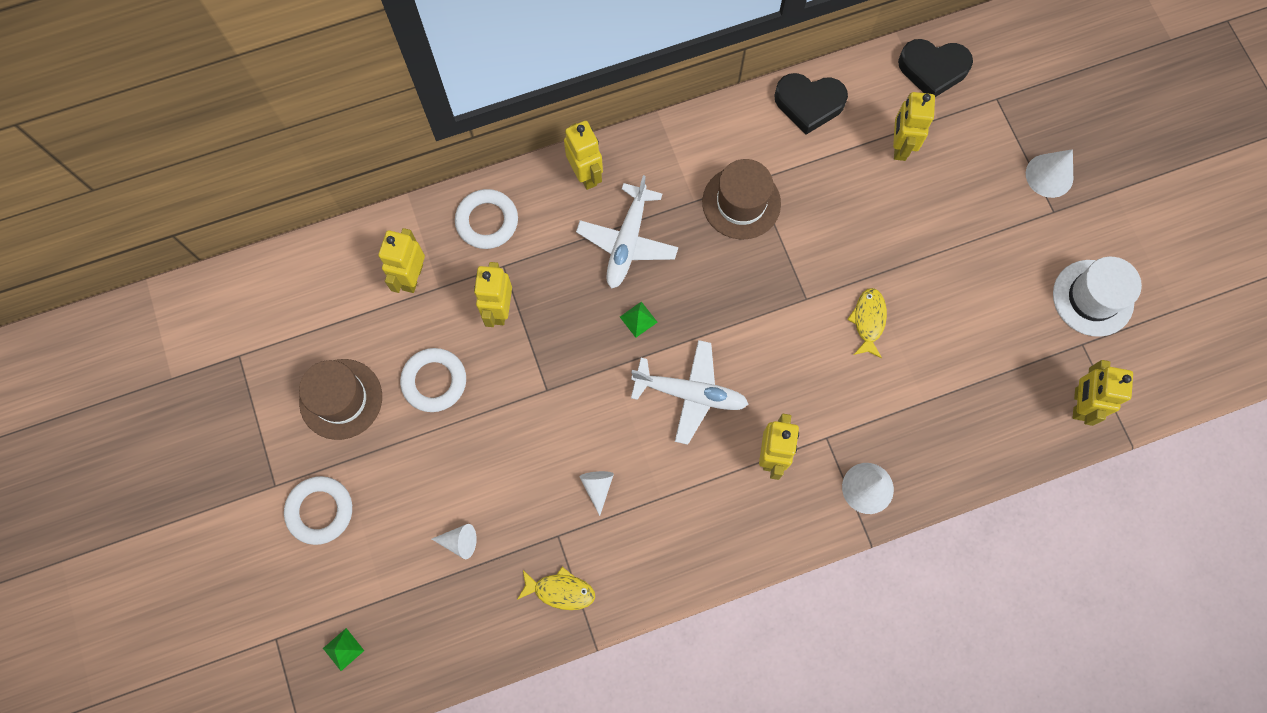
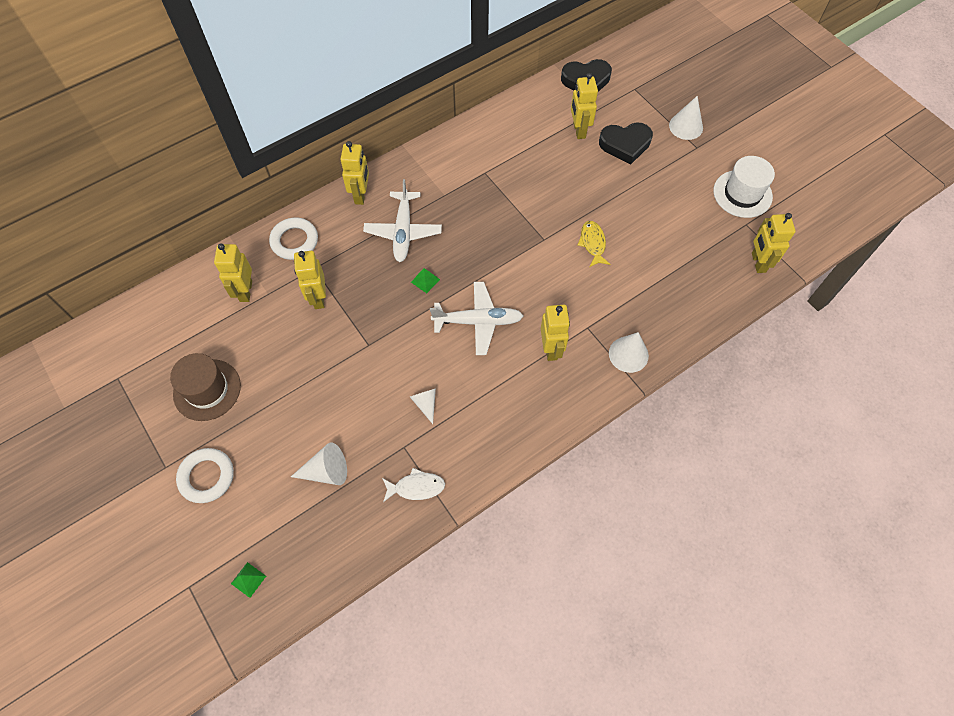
camera: 15 degrees left, 10 degrees down
(434, 381) = (279, 359): white ring -> none
(459, 542) = (326, 471): white cone -> white cone, size x1.51
(560, 590) = (416, 487): yellow fish -> white fish
(586, 174) = (361, 195): yellow robot -> yellow robot turned 45 degrees clockwise
(741, 203) = (479, 188): brown hat -> none
(809, 104) = (508, 118): black heart -> black heart (625, 144)

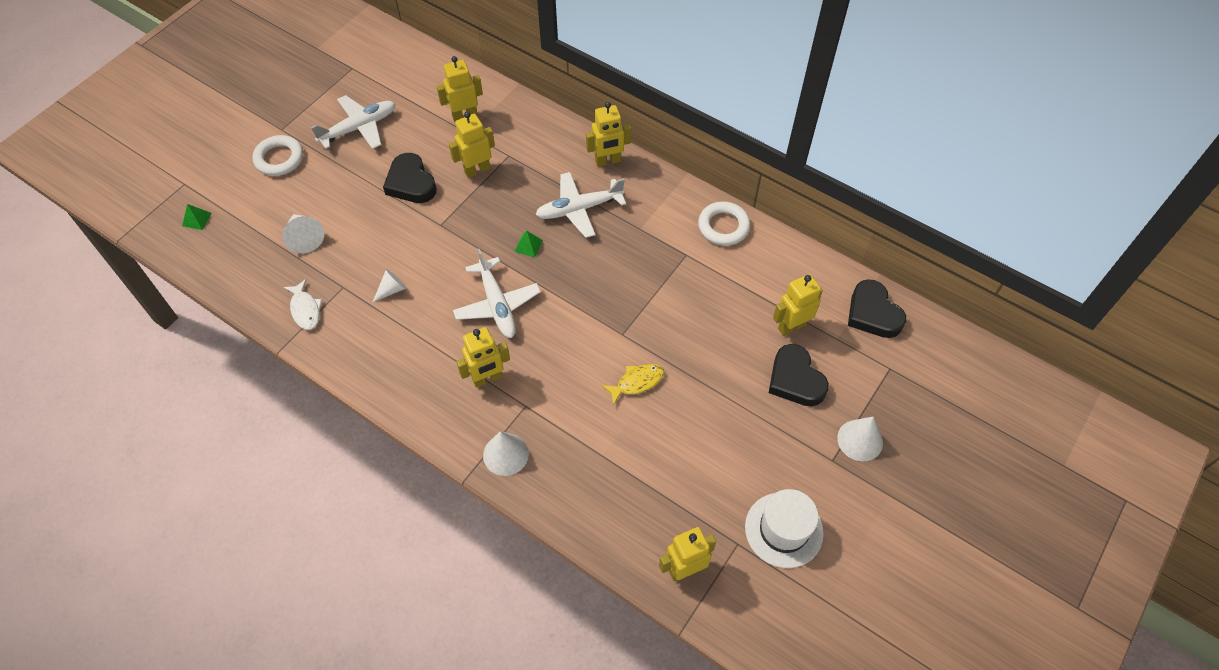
camera: 70 degrees right, 5 degrees down
(207, 390) = (358, 128): brown hat -> white plane
(294, 241) = (532, 130): white ring -> white ring (723, 226)
(305, 358) = (411, 183): none -> black heart

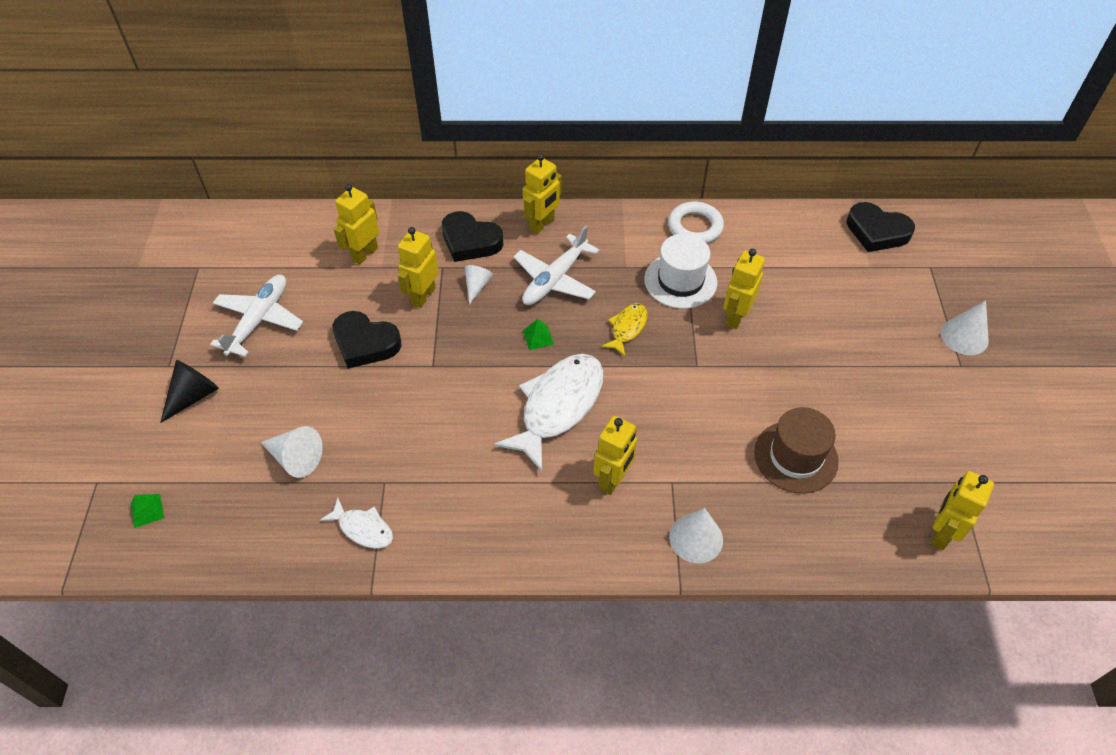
camera: 35 degrees left, 5 degrees down
(279, 159) = (193, 396): white ring -> black cone
(392, 290) = (439, 454): white cone -> white cone (477, 286)
(497, 304) = (558, 406): white plane -> white fish
(630, 445) = (795, 457): none -> brown hat
(637, 382) = (749, 399): yellow fish -> yellow fish (627, 328)
(784, 530) = (981, 446): white hat -> white hat (680, 281)
(791, 326) = (827, 277): yellow robot -> yellow robot (735, 317)
(795, 380) = (871, 318): black heart -> black heart (470, 241)

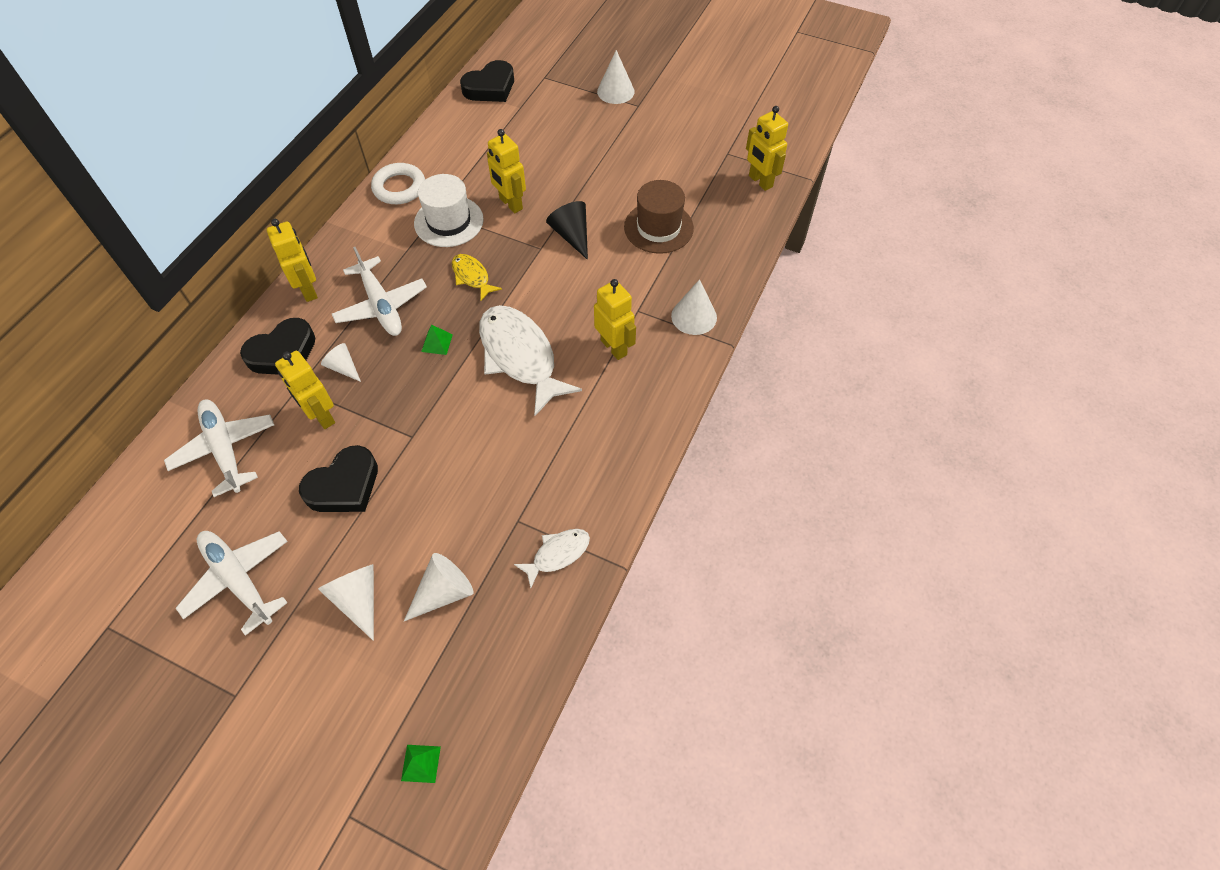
camera: 65 degrees left, 5 degrees up
(193, 396) = (297, 677): black cone -> black cone (572, 235)
(269, 402) = (358, 599): none -> white cone
(364, 254) = (225, 449): yellow robot -> white plane

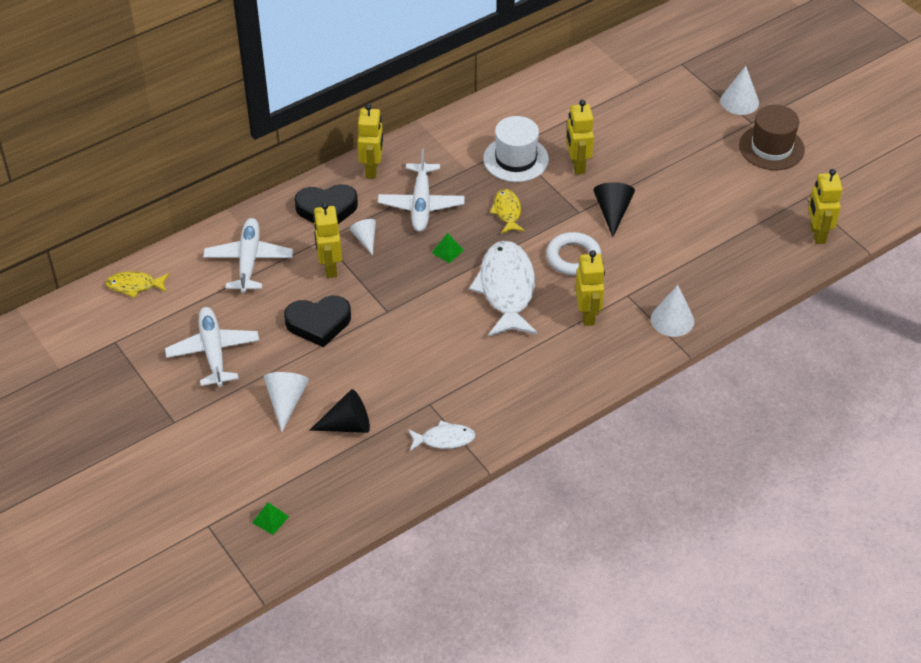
camera: 30 degrees right, 10 degrees down
(99, 542) = (135, 286): none -> yellow fish
(399, 187) = (492, 114): white ring -> white ring (573, 257)
(443, 592) = (347, 425): white cone -> black cone
(490, 87) = (625, 55): black heart -> none
(658, 227) = (693, 236): brown hat -> brown hat (771, 147)

